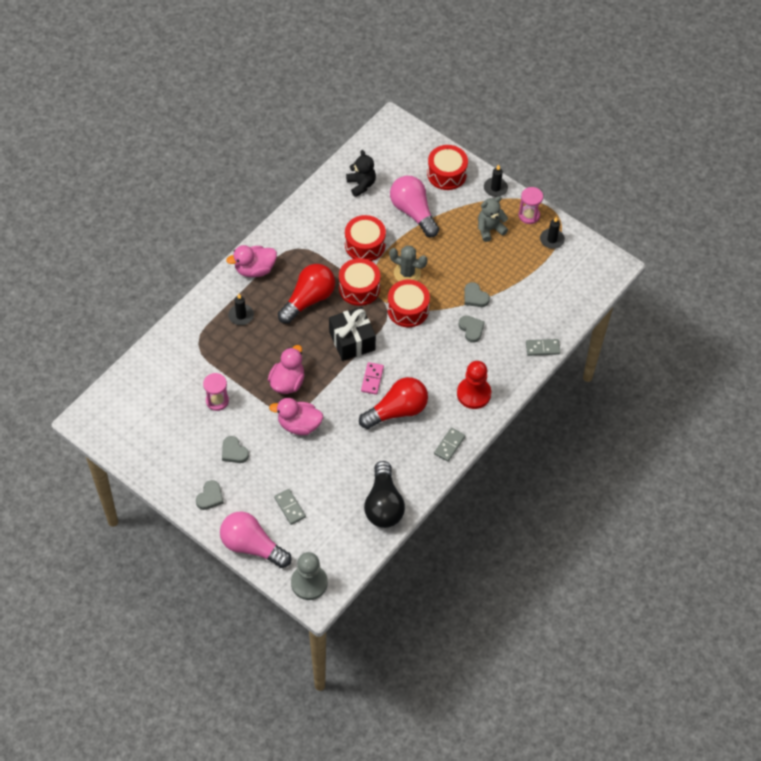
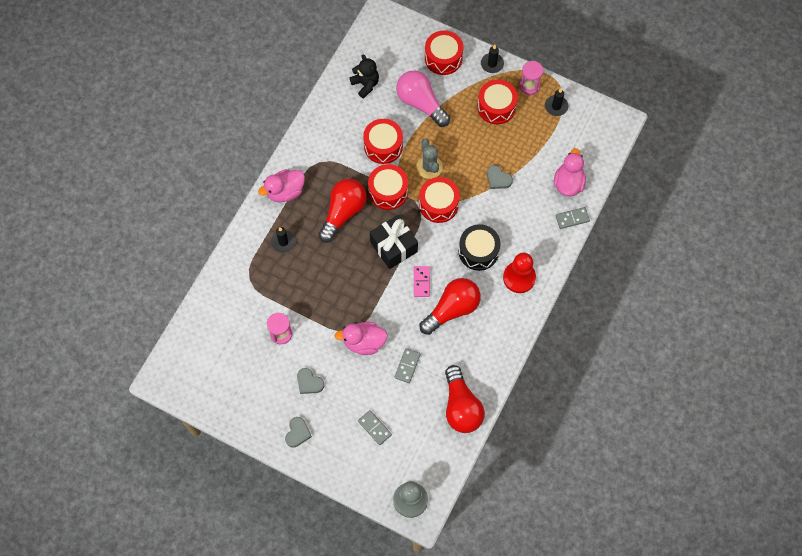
camera: 10 degrees left, 10 degrees up
(252, 546) = (348, 474): pink light bulb -> none
(287, 382) = (343, 301): pink duck -> pink duck (568, 183)
(383, 504) = (461, 406): black light bulb -> red light bulb
(407, 273) = (429, 167): grey cactus -> grey cactus turned 60 degrees clockwise
(438, 361) = (478, 251): none -> black drum
(449, 445) = (508, 334): grey domino -> grey domino (407, 366)
(471, 329) = (502, 213): grey heart -> none
(490, 229) = (496, 107): grey teddy bear -> red drum

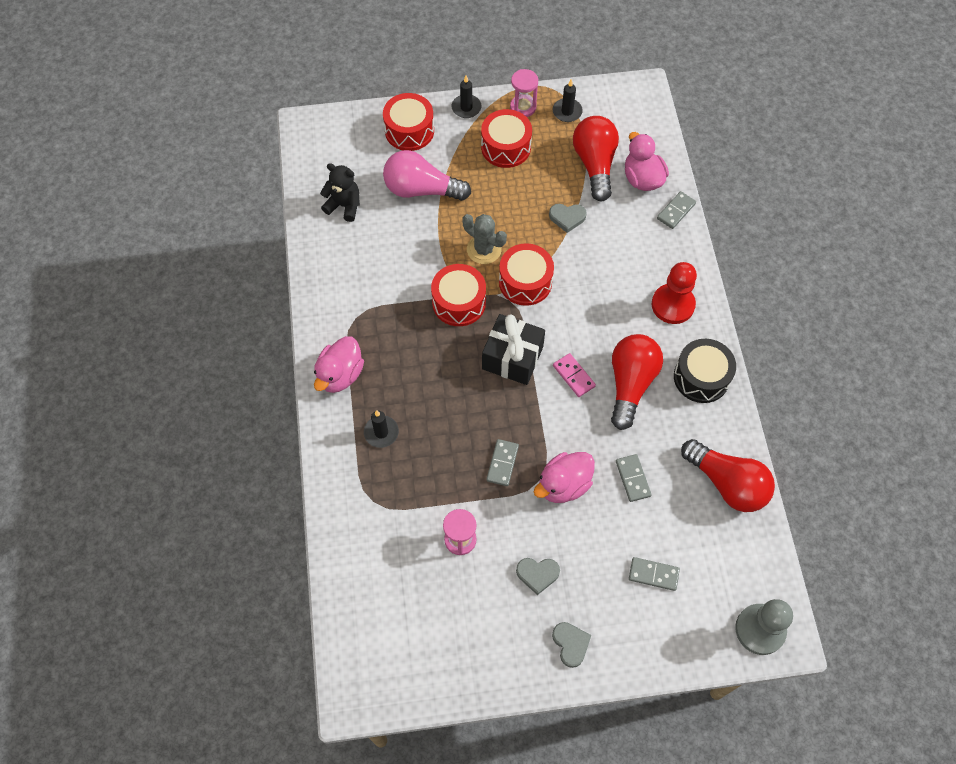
camera: 35 degrees left, 5 degrees down
(338, 306) = (502, 463): none -> grey domino
(343, 213) = (426, 356): red light bulb -> red light bulb (595, 164)
(383, 146) = (415, 258): red drum -> none
(478, 251) = (608, 305): black drum -> black drum (701, 377)

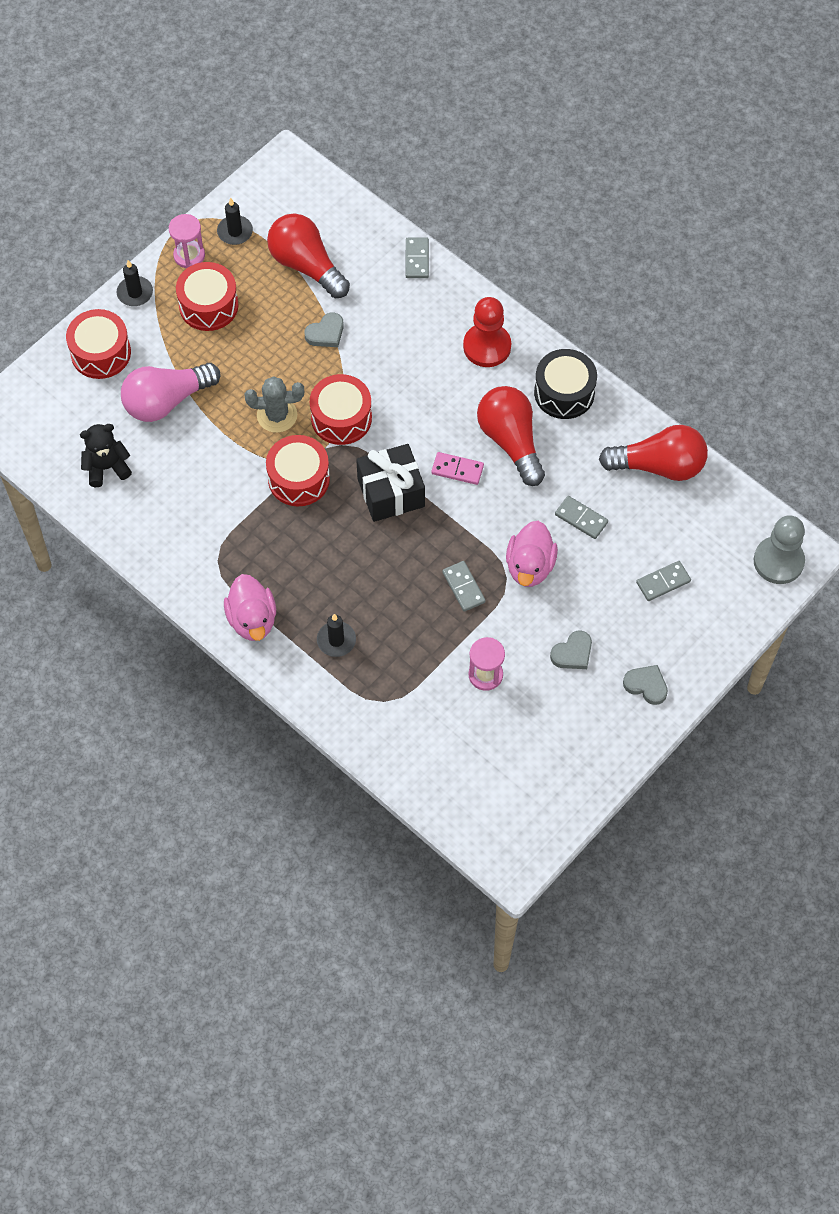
camera: 40 degrees left, 0 degrees up
(642, 179) = (361, 249): pink duck -> none

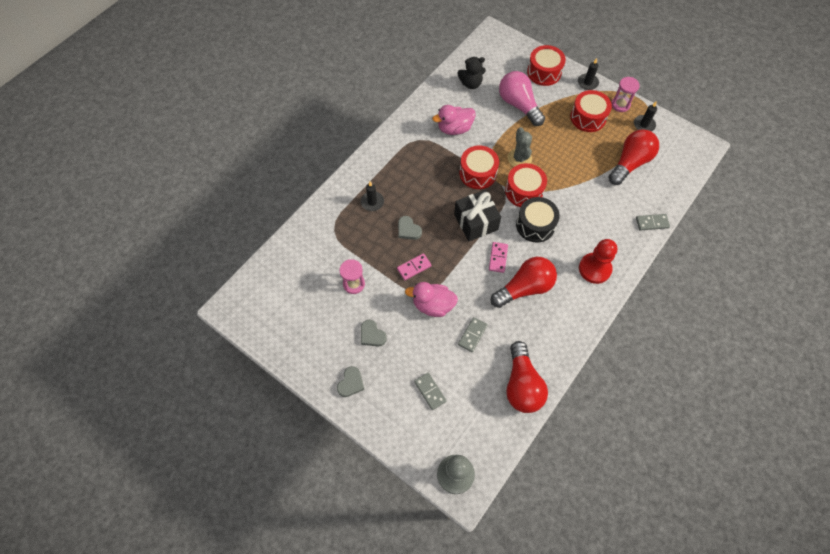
camera: 85 degrees right, 0 degrees up
(107, 467) = (471, 83): black teddy bear -> black teddy bear turned 105 degrees clockwise
(252, 619) = (382, 160): pink duck -> pink duck (454, 128)
(326, 333) = (583, 178): grey heart -> grey heart (408, 230)
(463, 587) = (414, 267): grey domino -> pink domino
(564, 392) = (569, 319): black drum -> black drum (535, 225)

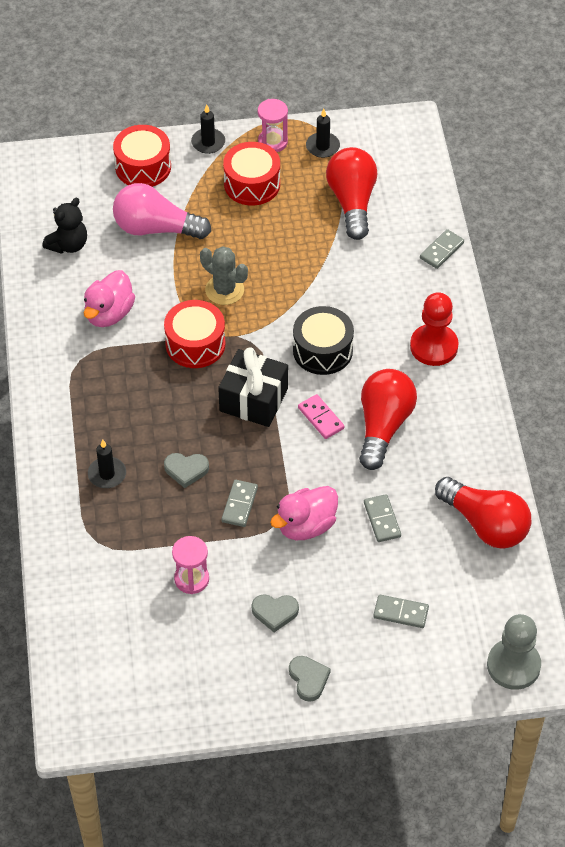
camera: 45 degrees left, 10 degrees down
(414, 267) = (239, 504): pink domino -> grey domino
(524, 191) = (270, 323): red drum -> none

